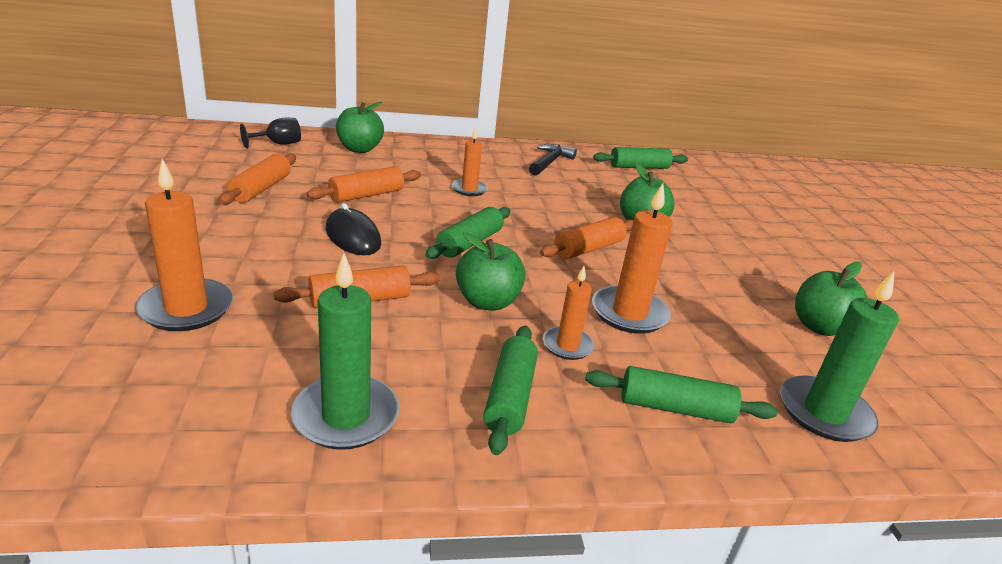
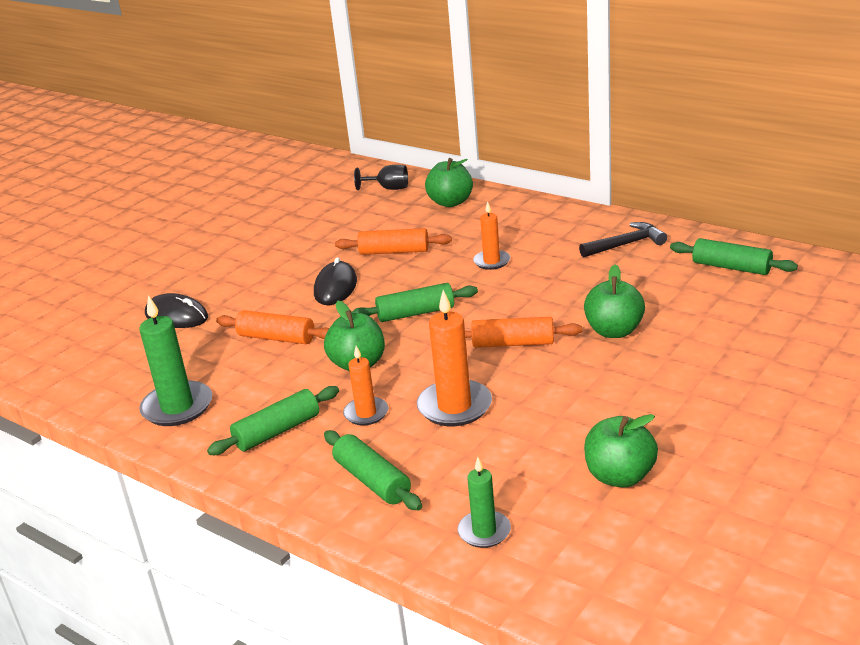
camera: 50 degrees right, 0 degrees up
(186, 308) = (176, 316): orange candle -> black mouse
(261, 189) = (323, 232): orange rolling pin -> none
(824, 413) = (484, 531): green candle -> green candle, size x0.61

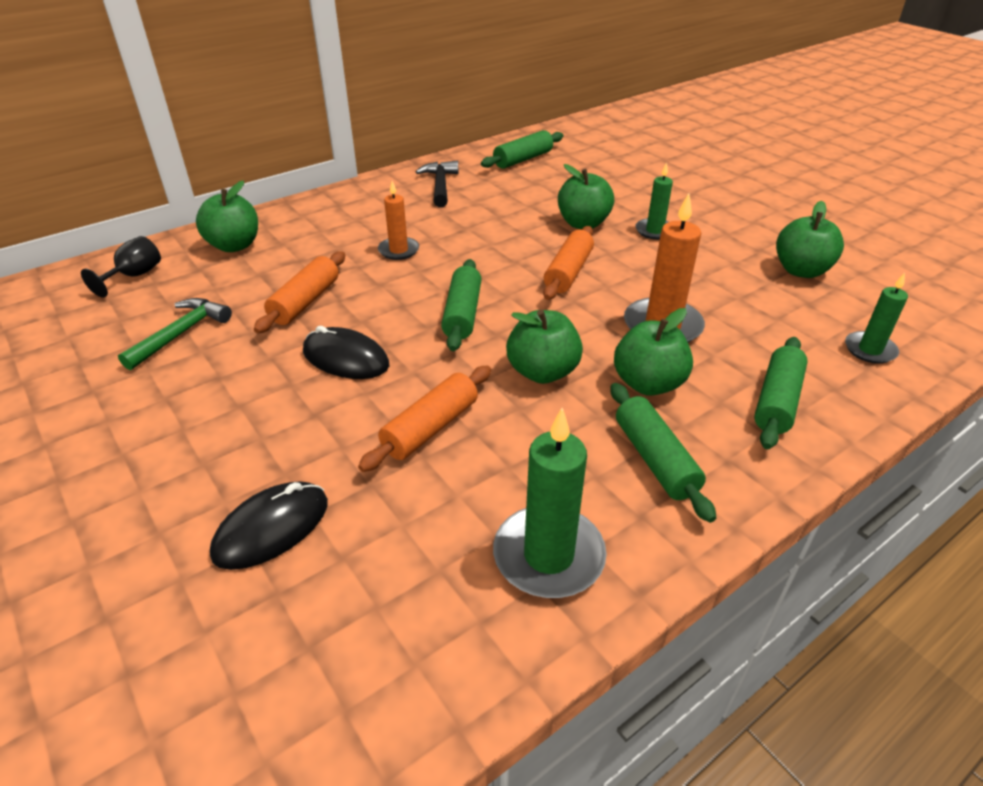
camera: 75 degrees left, 10 degrees up
(333, 227) = (181, 334): none -> green hammer
(366, 413) = (648, 383): orange candle -> green apple
(372, 480) = (777, 401): green rolling pin -> green rolling pin turned 45 degrees counterclockwise
(634, 373) = (654, 231): none -> green candle

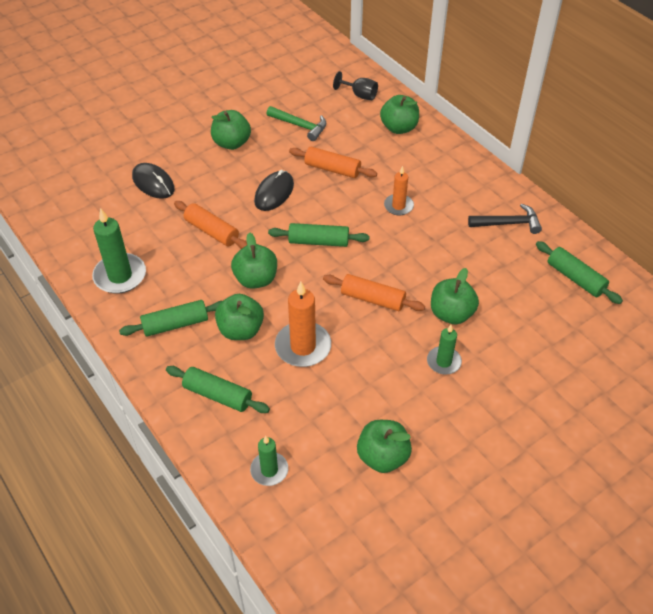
camera: 90 degrees right, 10 degrees up
(189, 414) = (232, 143): none -> green apple

